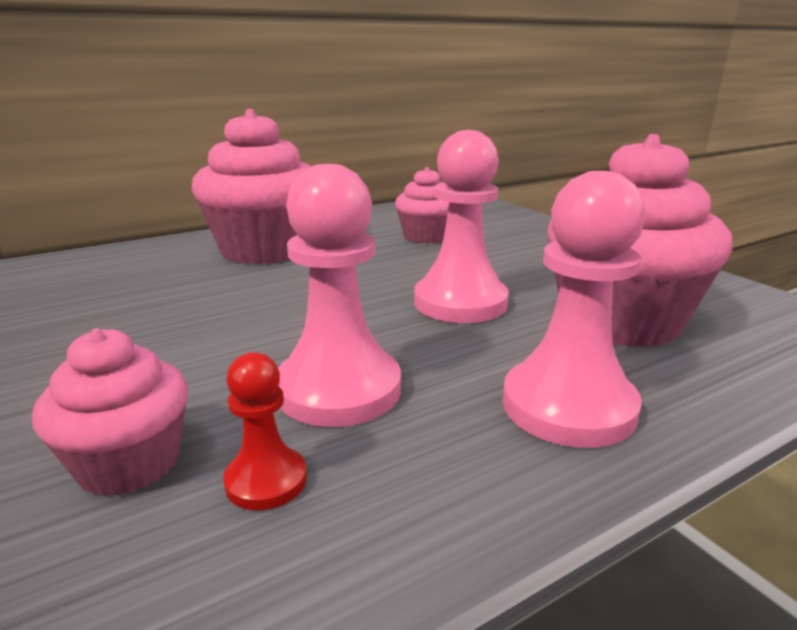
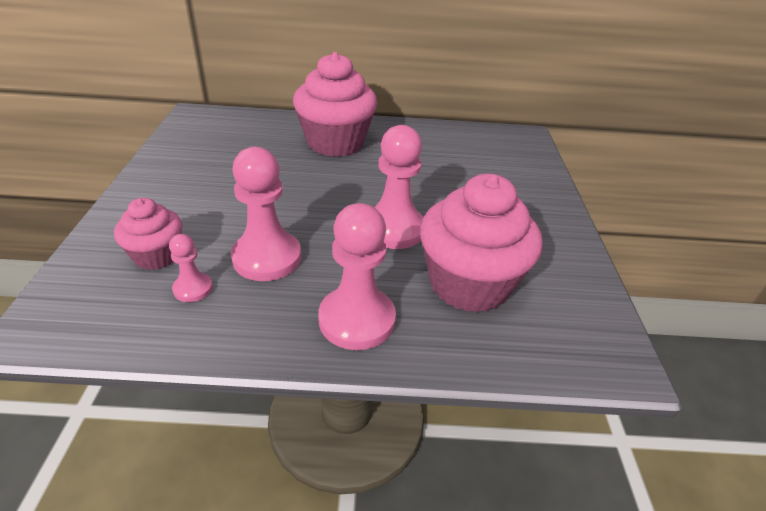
camera: 30 degrees right, 15 degrees up
(266, 480) = (193, 288): red pawn -> pink pawn
(425, 237) = (445, 165): pink cupcake -> none

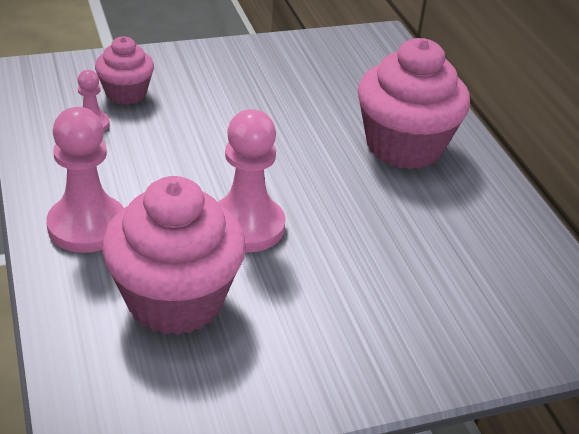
camera: 70 degrees right, 0 degrees up
(267, 258) = (152, 152): pink pawn -> none

